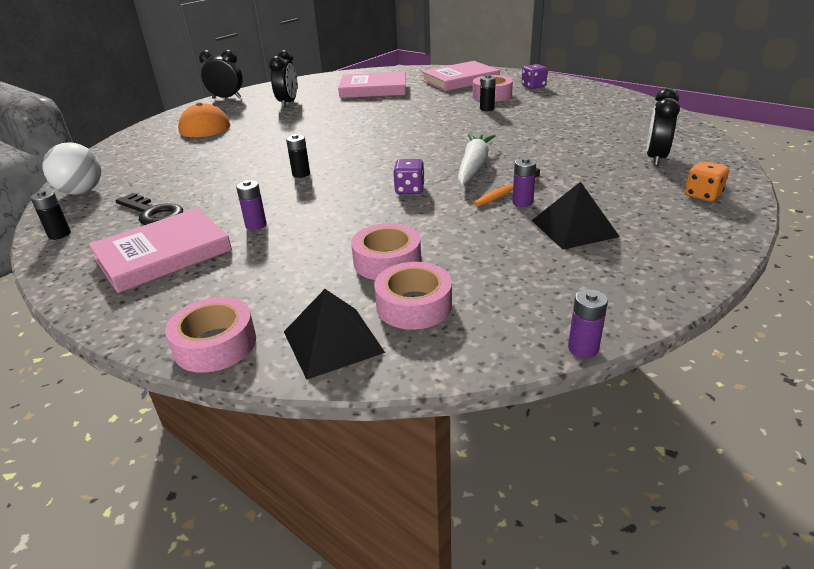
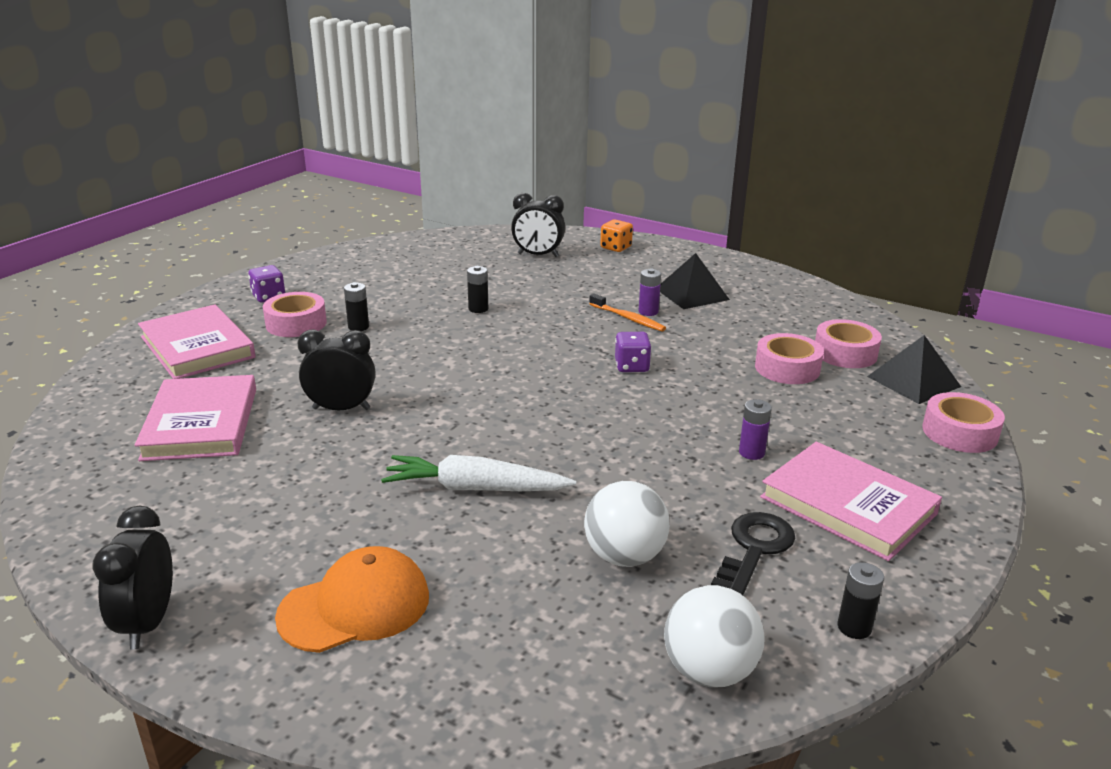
camera: 100 degrees left, 5 degrees down
(183, 177) = (624, 556): none -> white ball
(288, 103) = (240, 514): black clock -> black clock (341, 409)
(301, 174) = (598, 444): black battery -> black battery (478, 309)
(473, 166) = (563, 334): white carrot -> white carrot (475, 488)
(583, 348) = (853, 299): purple battery -> none

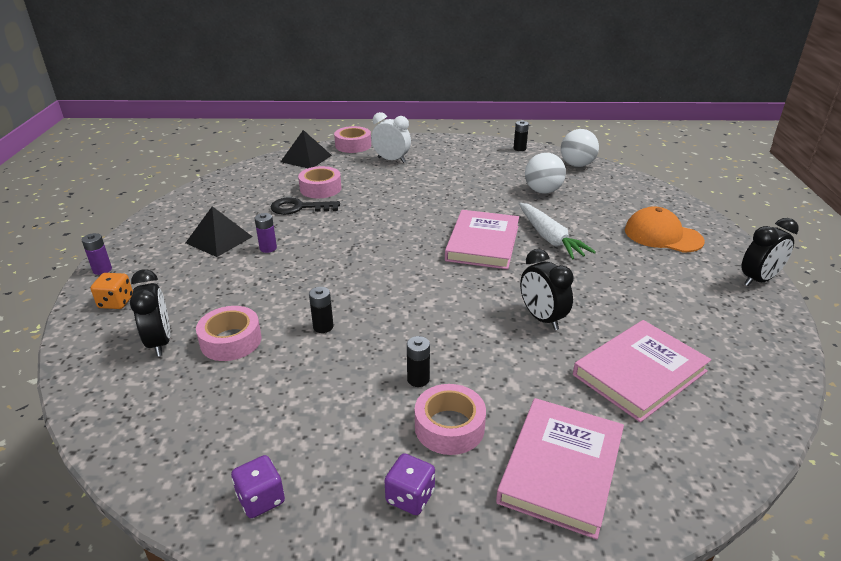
camera: 120 degrees left, 5 degrees up
(628, 318) = (287, 253): orange toothbrush -> none
(631, 366) = (364, 232): purple dice -> purple dice (261, 499)
(751, 453) = (426, 182): purple battery -> purple battery (102, 270)
(754, 549) = (500, 169): black key -> black key (299, 208)
(845, 353) = (284, 177): pink tape -> pink tape (231, 341)
(848, 505) = (444, 158): pink book -> pink book (483, 243)
(868, 449) = (391, 160): none -> white clock

